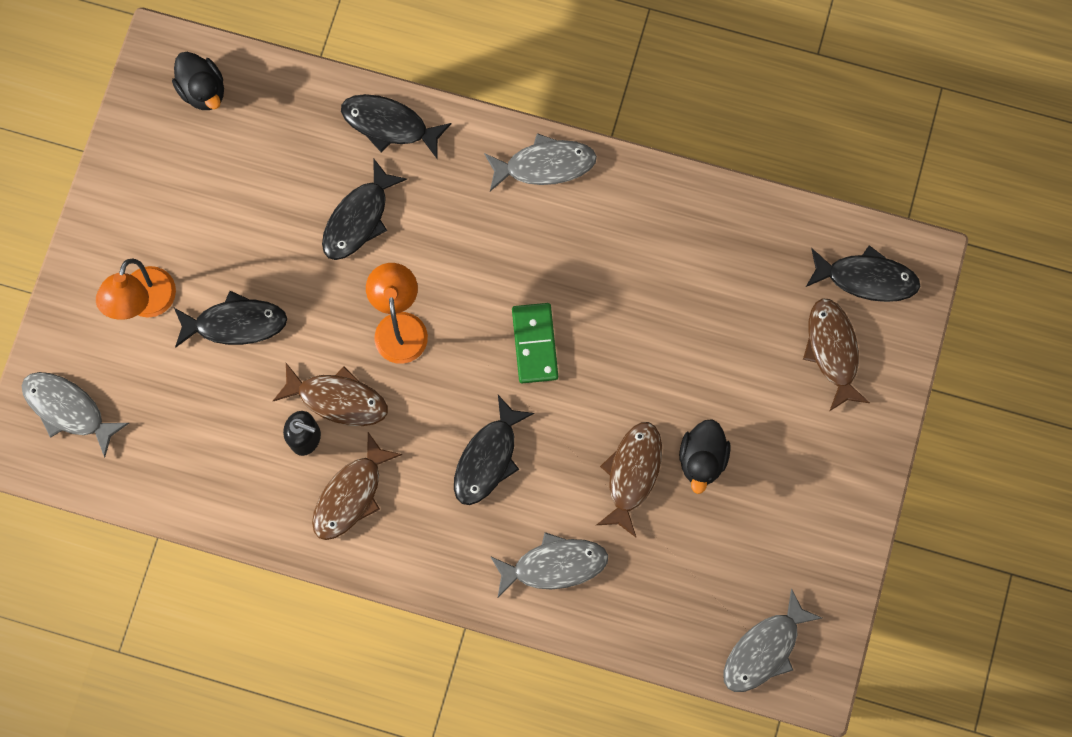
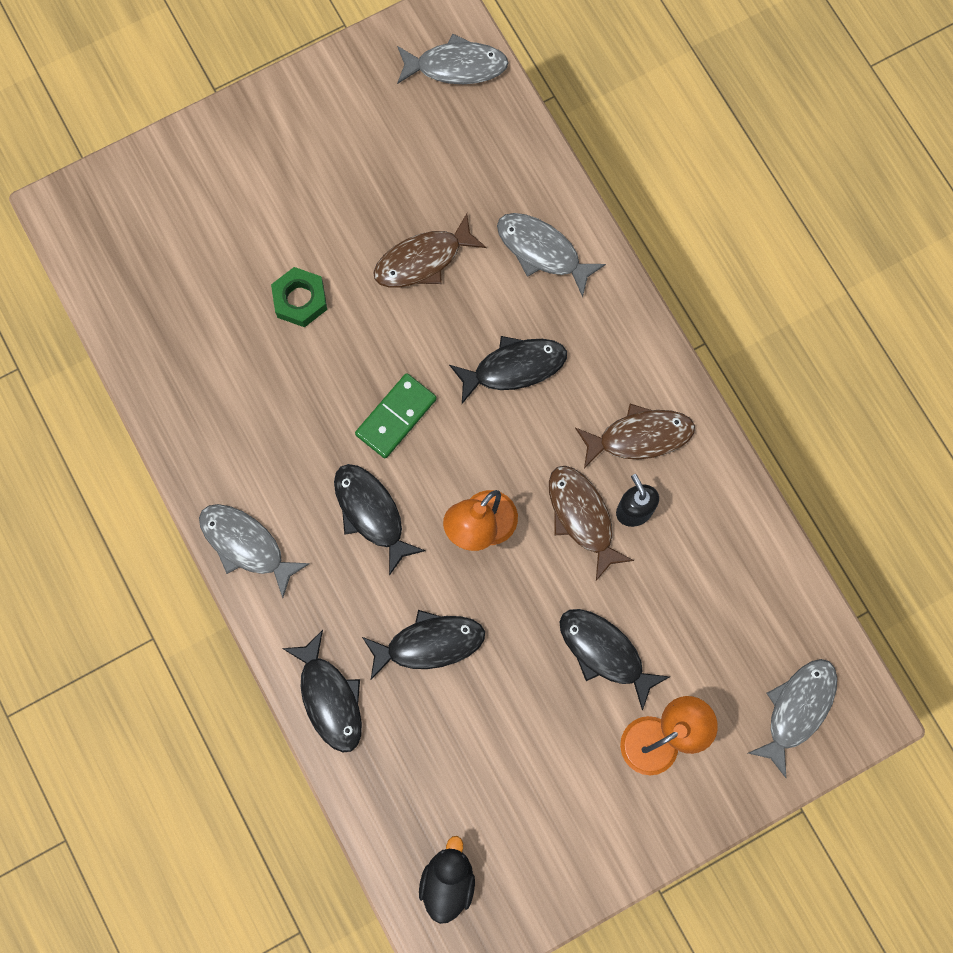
camera: 135 degrees left, 0 degrees up
(69, 409) = (797, 709): grey fish -> grey fish turned 135 degrees counterclockwise
(687, 360) = (300, 300): none -> green nut
(702, 459) = (364, 223): black duck -> none
(832, 351) = (192, 208): brown fish -> none
(866, 278) = (112, 233): black fish -> black fish (371, 513)

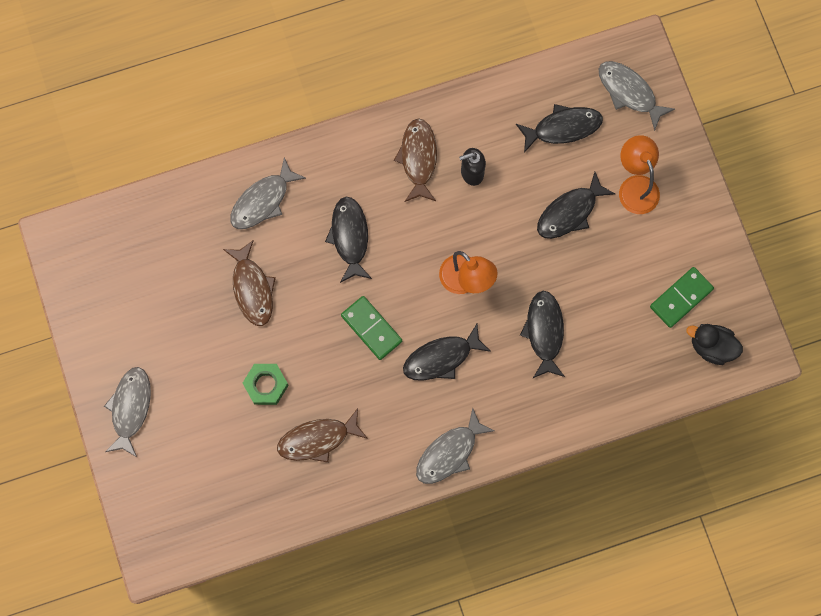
camera: 80 degrees left, 0 degrees up
(329, 698) = (572, 409): black fish -> black fish (563, 128)
(456, 66) = (99, 237): grey fish -> grey fish (130, 408)
(510, 827) = (681, 298): none -> green domino
(582, 517) = (470, 209): brown fish -> brown fish (318, 439)

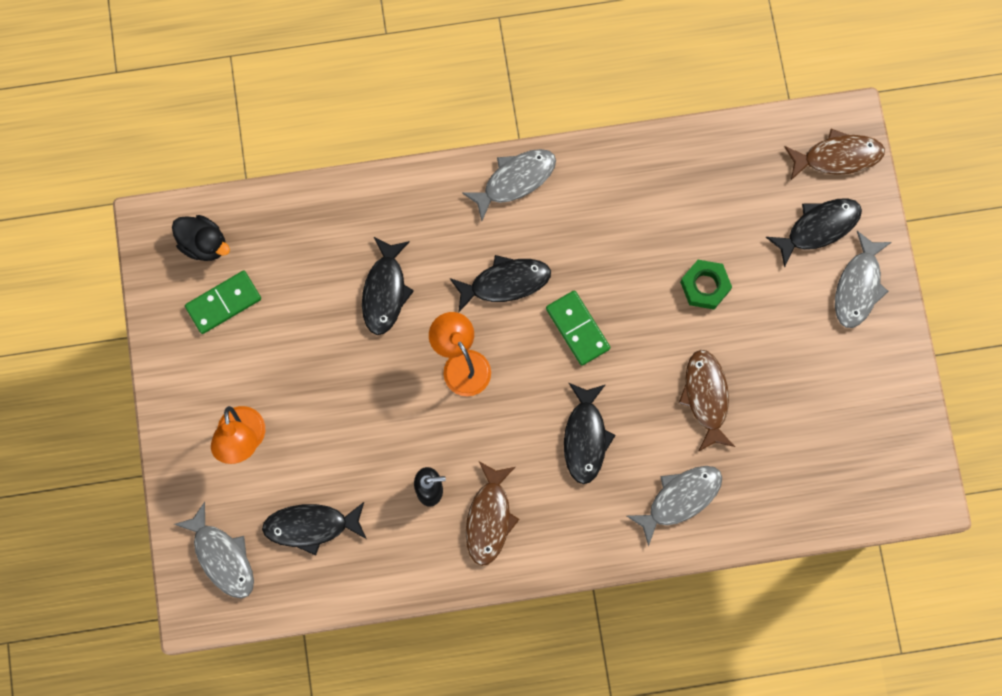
camera: 170 degrees left, 0 degrees up
(318, 439) = (656, 218): brown fish -> brown fish (837, 157)
(570, 212) = (326, 423): black fish -> black fish (818, 228)

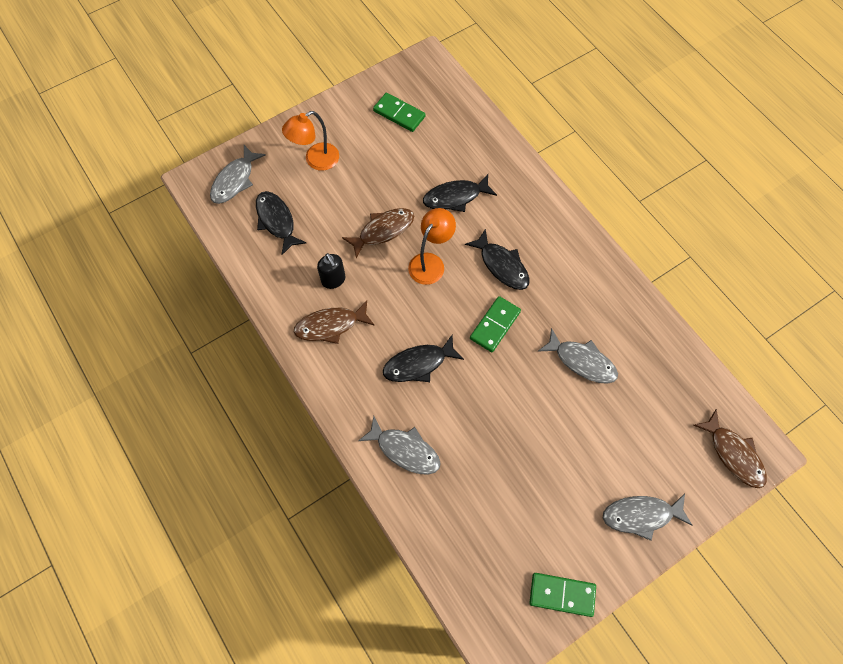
camera: 65 degrees right, 10 degrees down
(204, 244) = (431, 88): black duck -> none
(515, 180) = (577, 241): grey fish -> grey fish (581, 361)
(705, 286) = (575, 399): green nut -> none
(706, 397) = (491, 436): brown fish -> brown fish (383, 231)
(818, 228) = (669, 463): black fish -> none
(901, 408) = (562, 594): none -> green domino

